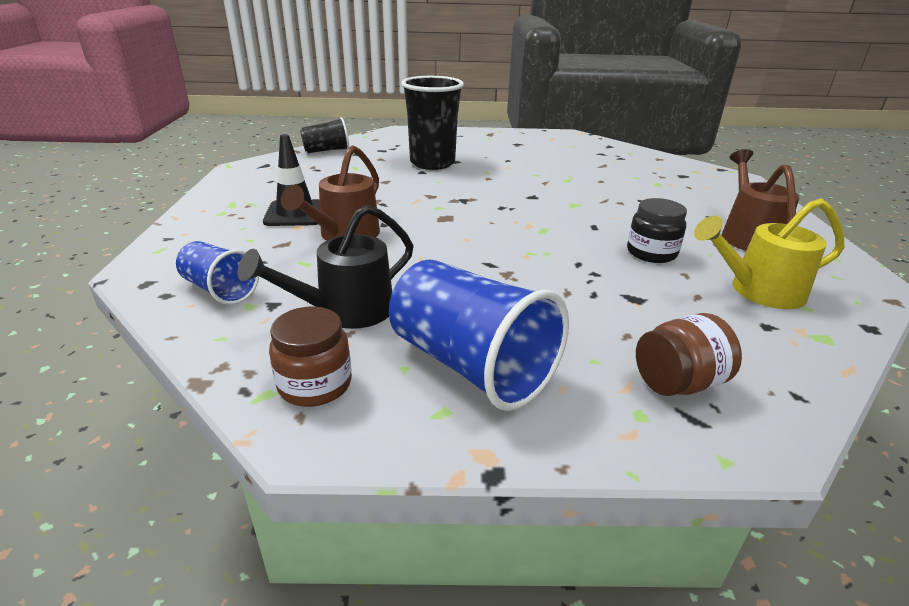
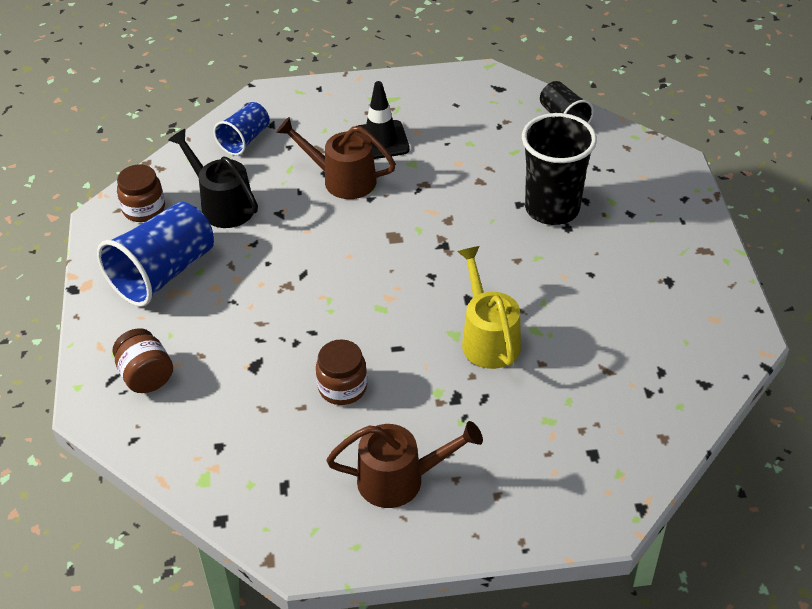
camera: 85 degrees right, 15 degrees up
(651, 253) = (342, 387): black jar -> brown jar
(758, 291) = (276, 455): yellow watering can -> yellow watering can (487, 338)

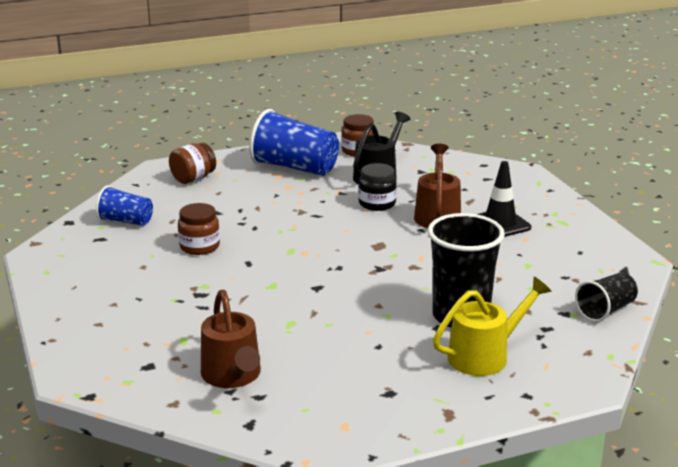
camera: 75 degrees right, 20 degrees down
(245, 140) = (460, 172): blue cup -> blue cup (126, 221)
(295, 220) = (377, 204): none -> black jar
(401, 479) = (111, 281): brown watering can -> brown watering can (233, 376)
(487, 338) = (273, 301): yellow watering can -> yellow watering can (485, 355)

